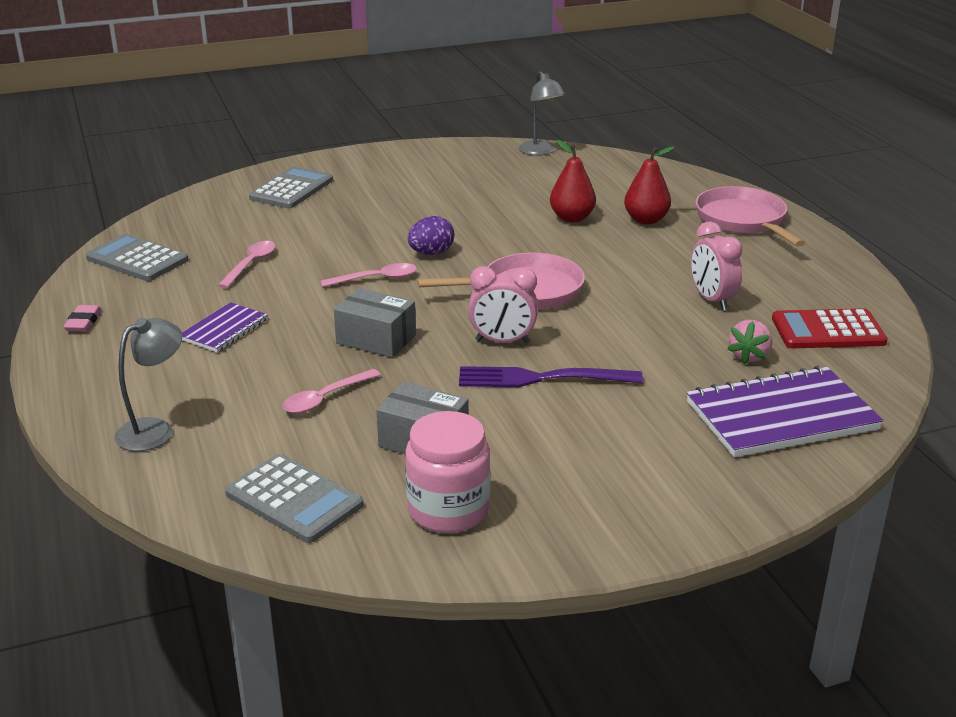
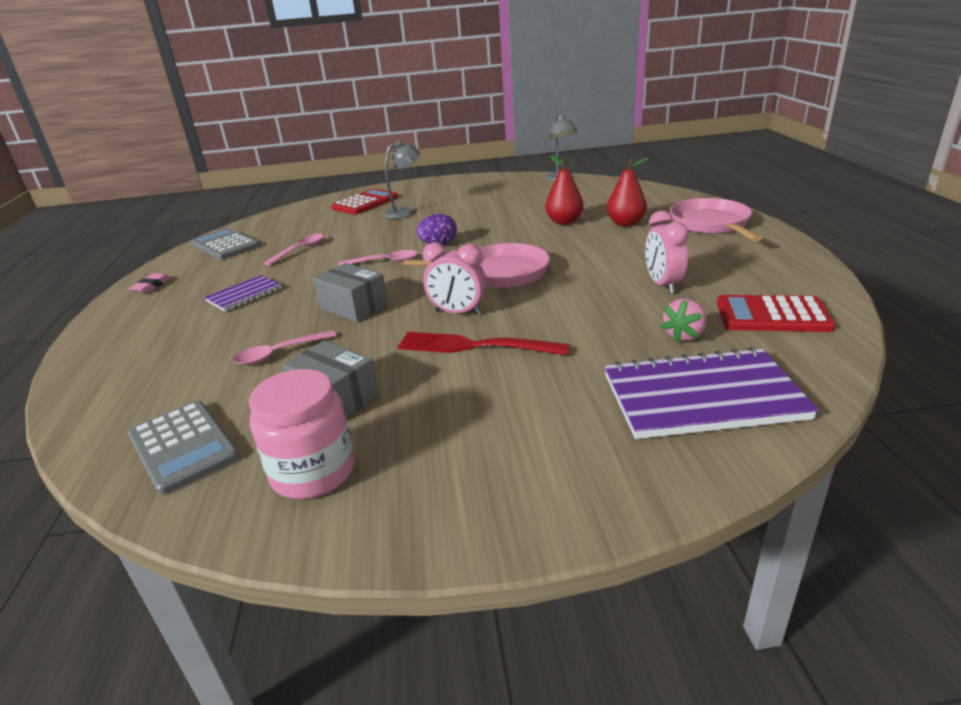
camera: 15 degrees right, 0 degrees up
(155, 430) = (126, 372): grey lamp -> grey lamp (405, 212)
(291, 189) = (365, 203): grey calculator -> red calculator
(540, 378) = (474, 346): purple fork -> red fork

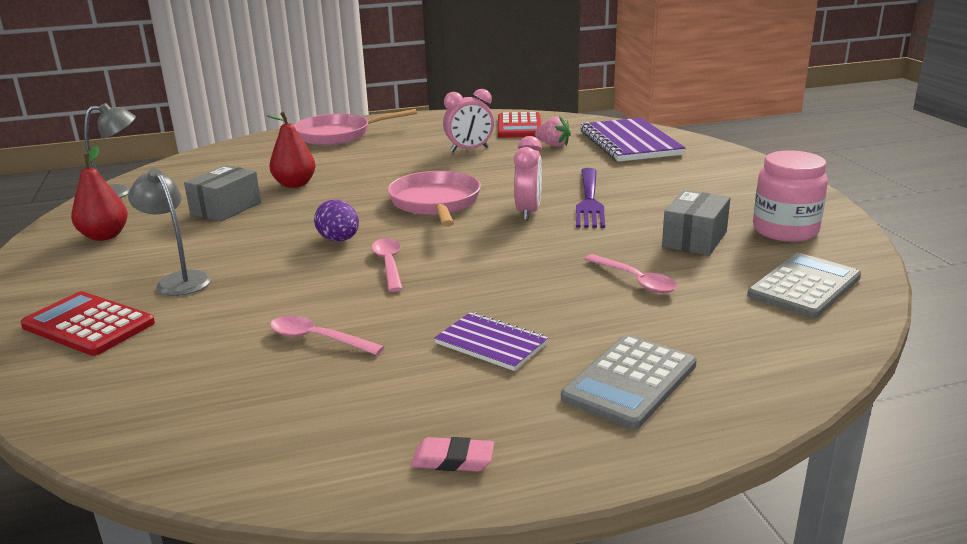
camera: 100 degrees left, 5 degrees down
(225, 245) = (253, 435): grey calculator -> grey calculator (630, 382)
(354, 306) = (521, 261): grey box -> grey box (226, 208)
(474, 346) = (589, 201): red fork -> purple fork
(625, 223) = (317, 161): red pear -> red pear (105, 236)

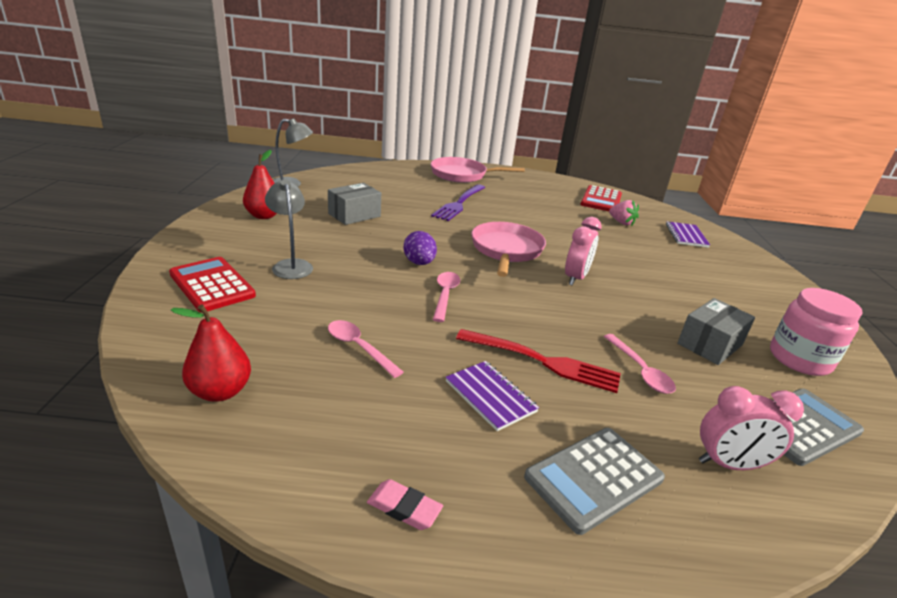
camera: 15 degrees right, 5 degrees up
(295, 184) = (411, 207): red pear -> red pear (220, 391)
(469, 149) = (553, 210): pink clock -> pink clock (729, 464)
(532, 298) = (543, 362): none -> red fork
(589, 201) = (631, 281): purple fork -> purple fork (459, 203)
(629, 143) = (686, 236): purple notebook -> purple notebook, size x0.54

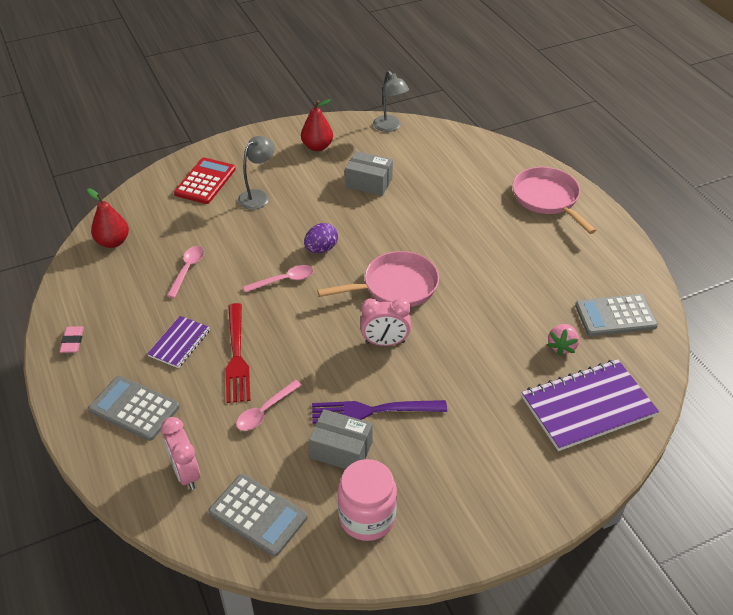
camera: 65 degrees right, 15 degrees up
(459, 203) = (466, 225): purple fork -> purple fork (372, 411)
(601, 200) = (615, 316): red calculator -> grey calculator
(686, 236) = (587, 406): purple notebook -> purple notebook, size x1.86

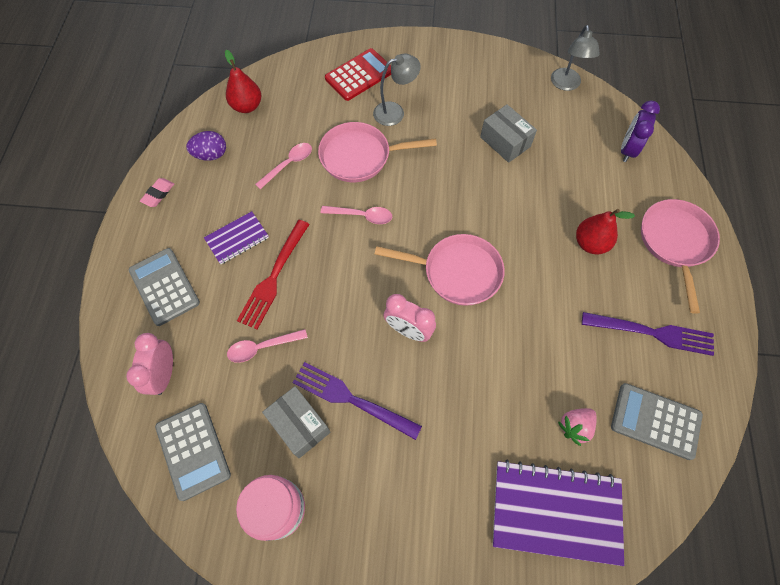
camera: 30 degrees right, 20 degrees up
(250, 239) = (360, 156): none -> pink pan
(317, 147) = (482, 79): red pear -> red pear (590, 243)
(321, 249) = (415, 197): purple egg -> purple egg (211, 155)
(469, 153) = (627, 150): none -> purple clock
(573, 262) = (653, 333): none -> purple fork

